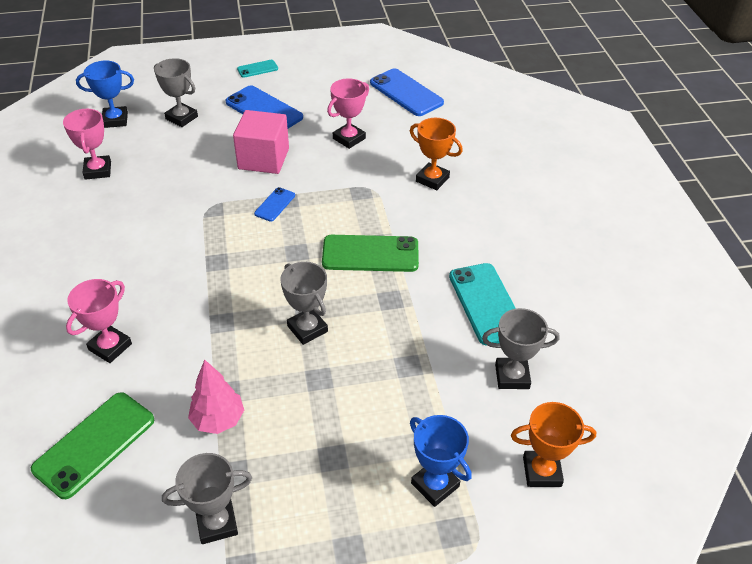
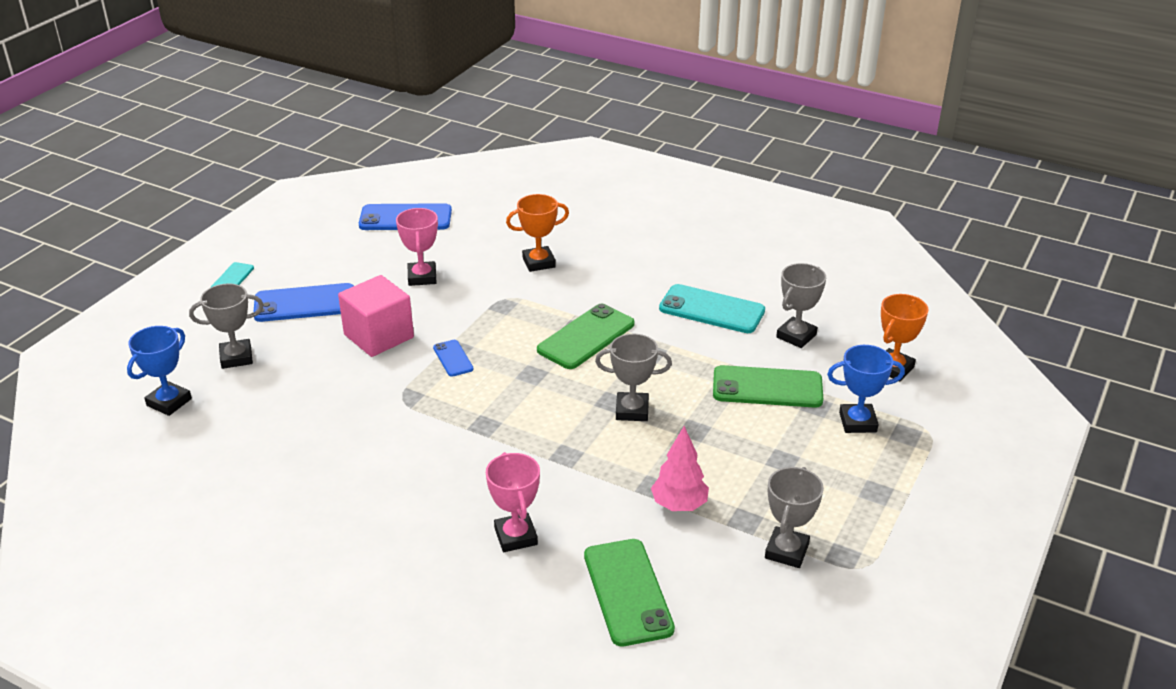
camera: 50 degrees left, 10 degrees down
(98, 170) = (238, 447): pink trophy -> none
(420, 395) = (767, 387): none -> green phone

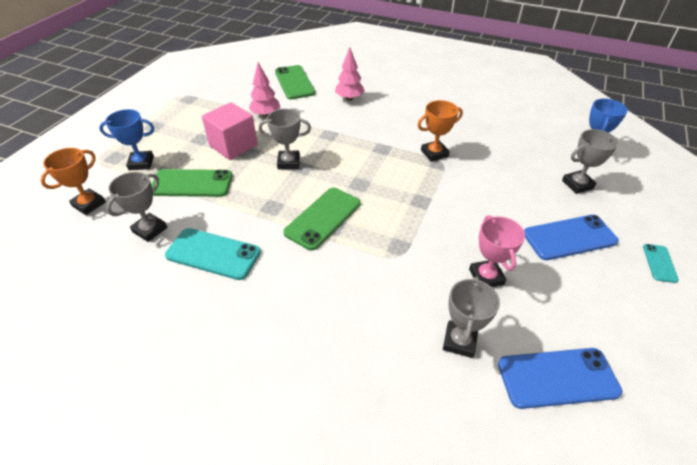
camera: 175 degrees right, 10 degrees up
(379, 336) = (486, 209): pink cube -> pink cube (233, 145)
(453, 358) = (421, 193): blue phone -> none
(516, 536) = (349, 98): pink trophy -> pink tree
(539, 262) = (378, 307): orange trophy -> orange trophy (434, 153)
(786, 551) = (215, 99): grey trophy -> grey trophy (459, 341)

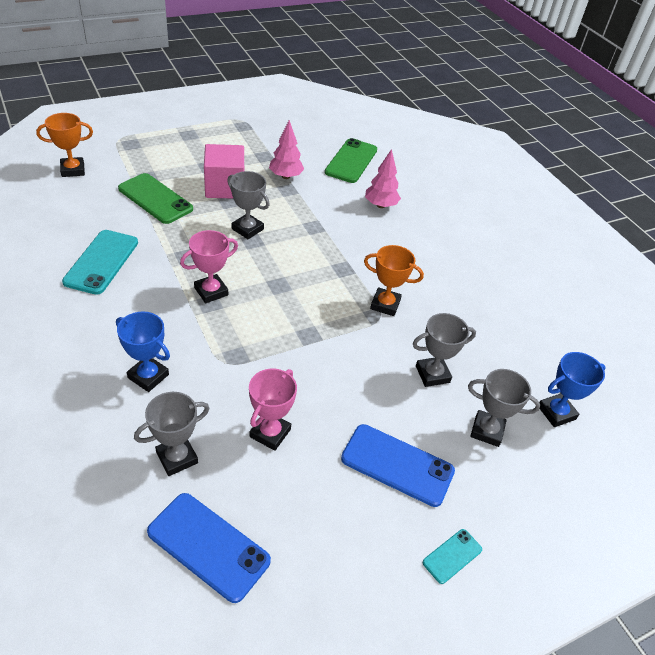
camera: 35 degrees right, 0 degrees up
(141, 163) = (142, 160): blue trophy -> blue trophy (148, 376)
(150, 230) = (85, 215): grey trophy -> grey trophy (432, 374)
(213, 254) = (101, 262): turquoise phone -> turquoise phone turned 45 degrees clockwise
(323, 218) = (211, 291): green phone -> pink trophy

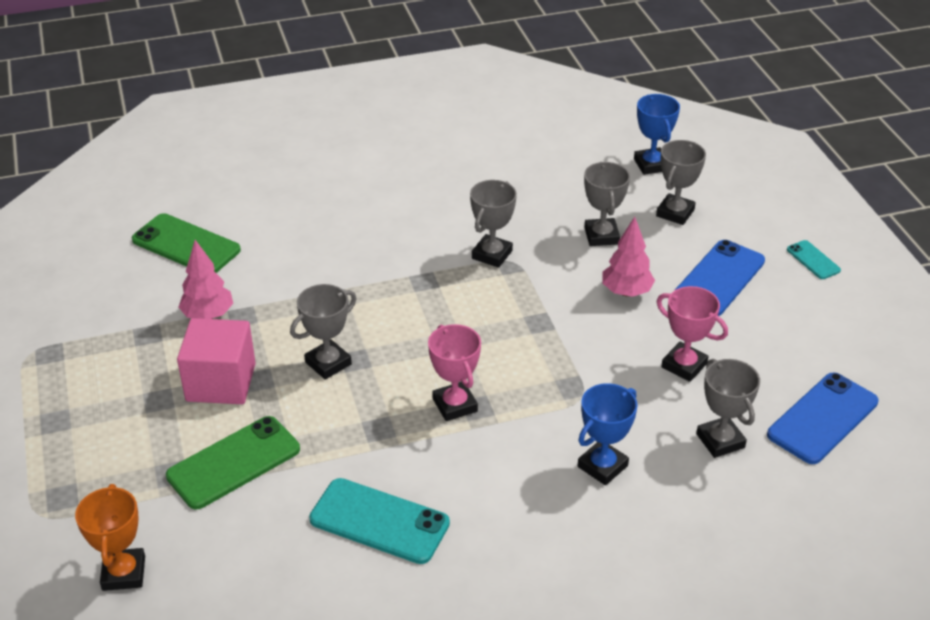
camera: 75 degrees left, 5 degrees down
(380, 205) = (298, 231): pink tree -> pink tree (626, 292)
(385, 304) = (492, 254): orange trophy -> grey trophy

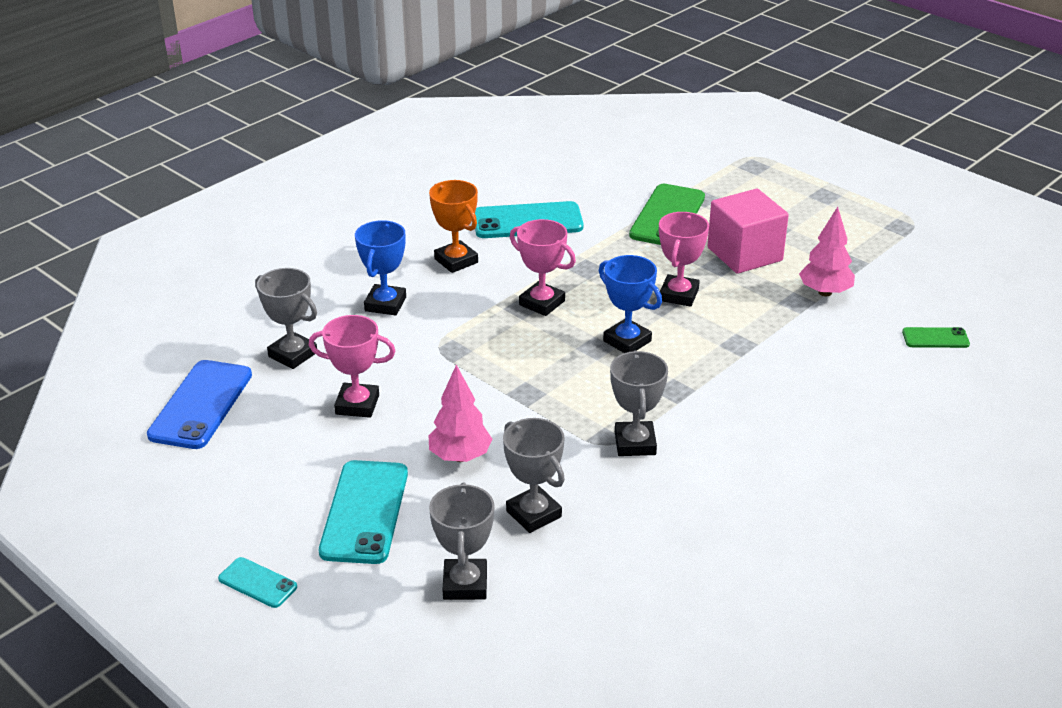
camera: 150 degrees right, 5 degrees down
(123, 573) = (661, 151): orange trophy -> orange trophy (456, 261)
(186, 245) = (935, 338): green phone -> green phone, size x0.52
(328, 363) = (678, 295): grey trophy -> pink trophy
(651, 165) = (544, 655): blue trophy -> blue trophy (627, 341)
(719, 279) = (364, 512): blue phone -> turquoise phone

